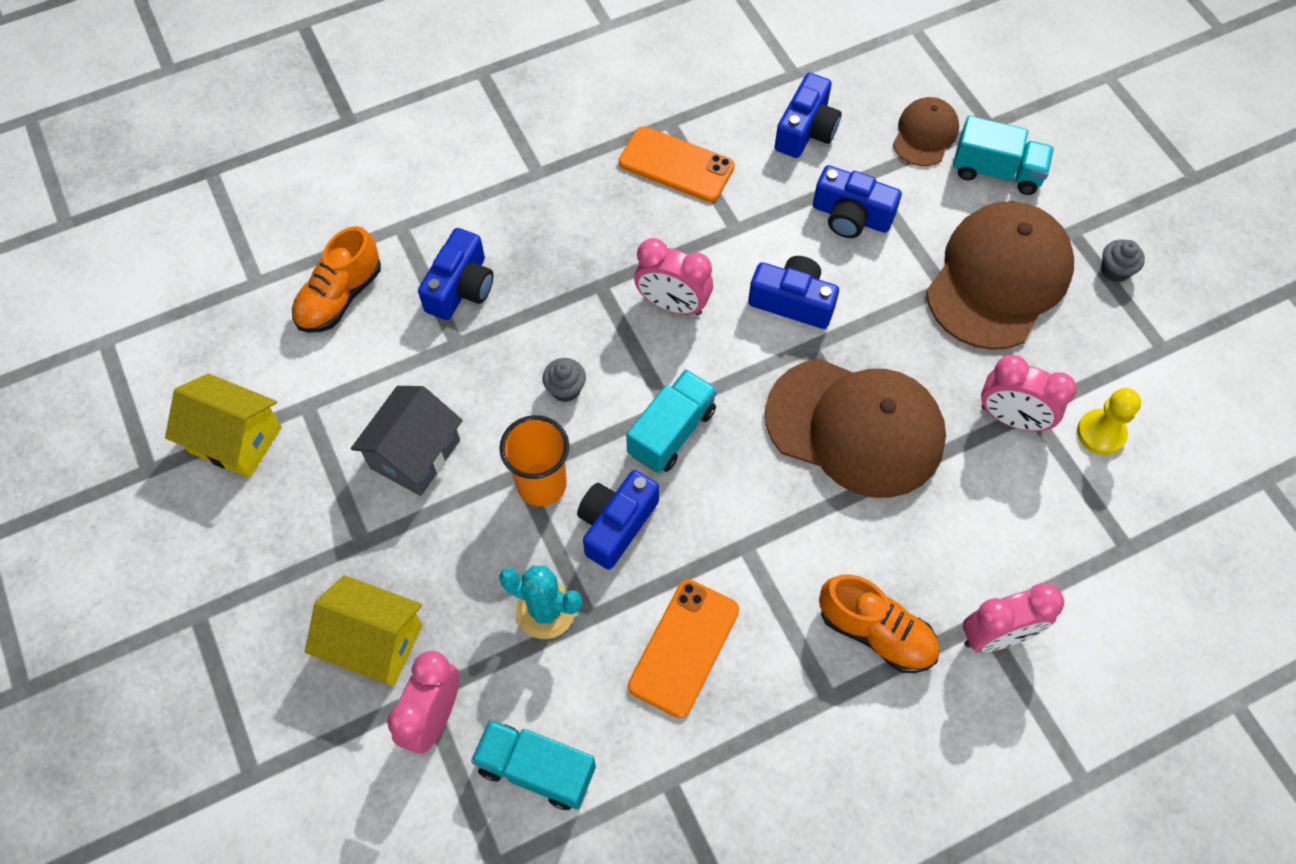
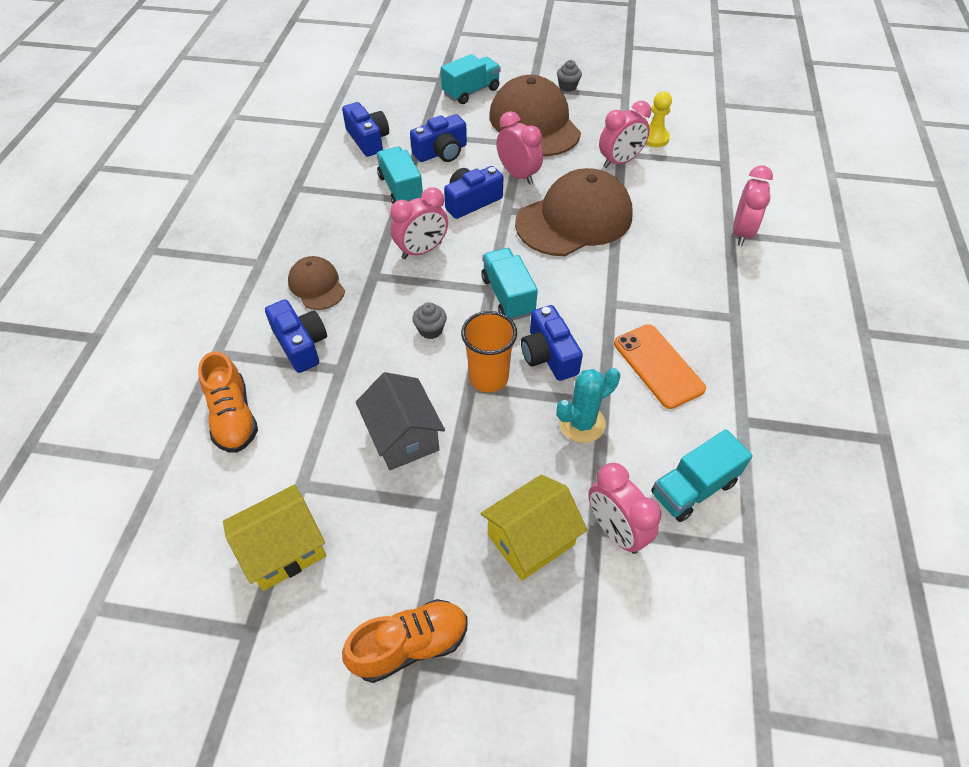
camera: 55 degrees left, 10 degrees down
(676, 165) = (328, 200): orange phone -> none
(752, 219) = (401, 189): none -> turquoise truck
(876, 632) = (707, 277): orange shoe -> orange shoe (410, 645)
(882, 321) = (518, 175): none -> pink clock
(925, 134) = (421, 102): brown cap -> brown cap (316, 285)

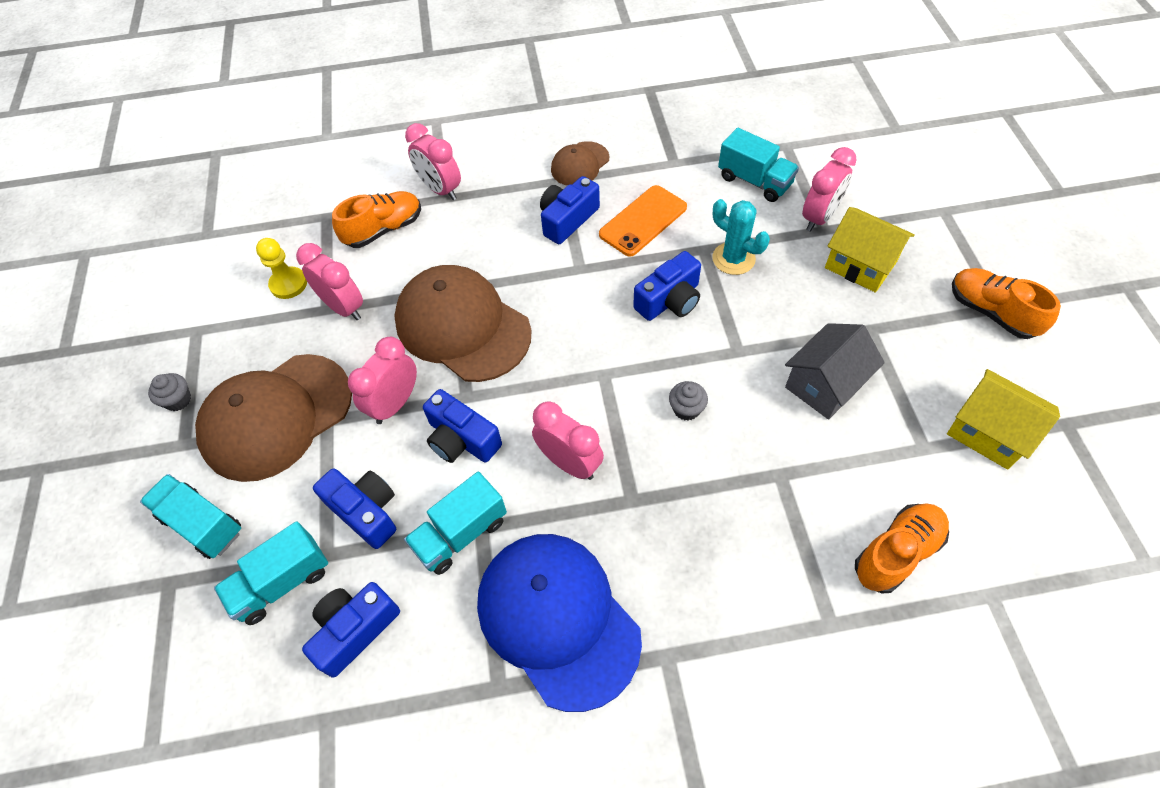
camera: 105 degrees left, 5 degrees up
(301, 344) = (770, 532): blue camera -> blue camera (567, 219)
(316, 285) = (675, 559): brown cap -> brown cap (580, 164)
(317, 220) = (557, 619): none -> blue cap
(488, 378) = (721, 339): orange cup -> none
(508, 296) = (607, 355): turquoise truck -> turquoise truck (282, 582)
(699, 192) = (384, 229): none -> orange shoe
(741, 233) = (440, 189): pink clock -> pink clock turned 135 degrees counterclockwise

